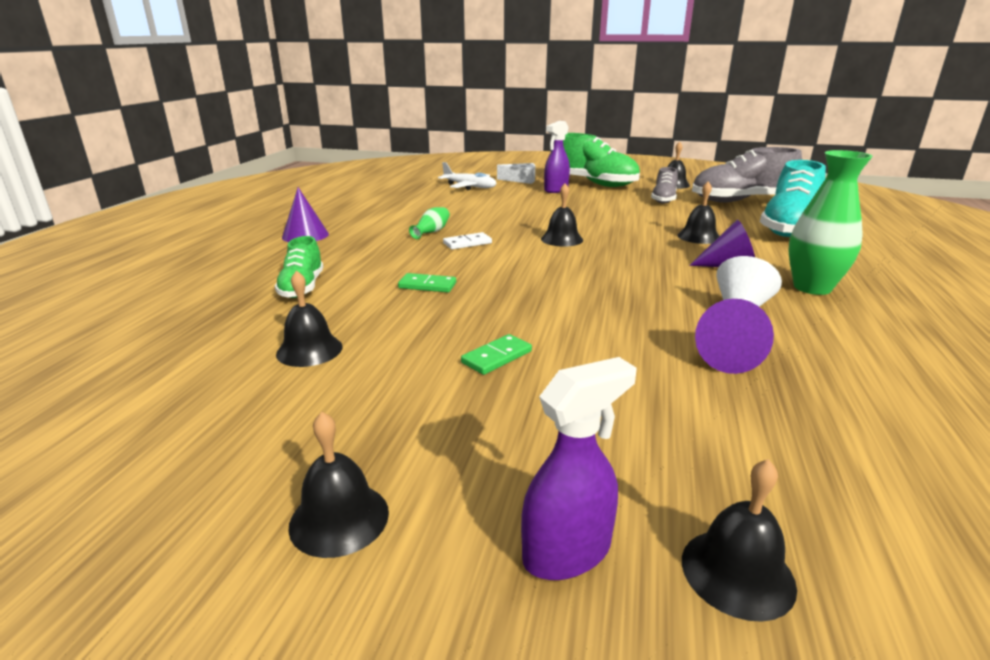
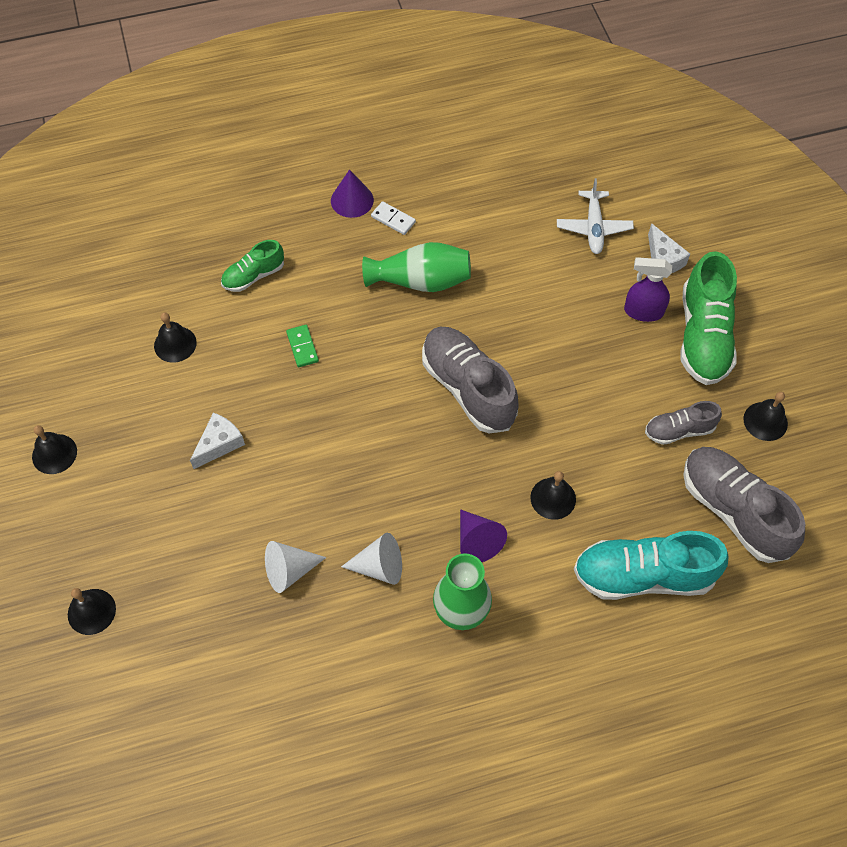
camera: 60 degrees right, 35 degrees up
(431, 232) = (421, 281): green vase -> green vase, size x2.07
(467, 243) = (409, 323): white domino -> white domino (393, 219)
(496, 357) = (219, 444): green domino -> white cheese
(561, 239) = (468, 388): black bell -> grey shoe
(567, 552) = (75, 546): purple spray bottle -> none
(724, 357) = (289, 570): purple cone -> white cone

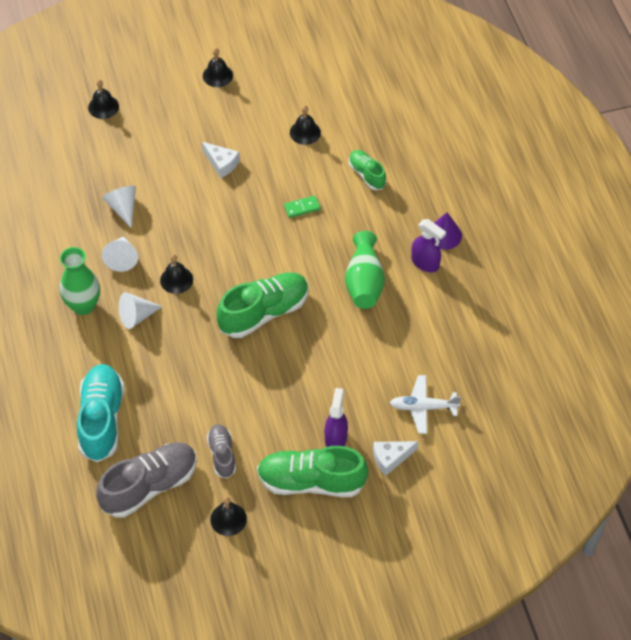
camera: 90 degrees right, 5 degrees down
(393, 219) = (425, 263): white domino -> purple spray bottle
(468, 388) = (264, 312): grey shoe -> green shoe
(477, 541) = (137, 316): purple cone -> white cone
(553, 498) = (167, 365): black bell -> black bell (176, 280)

